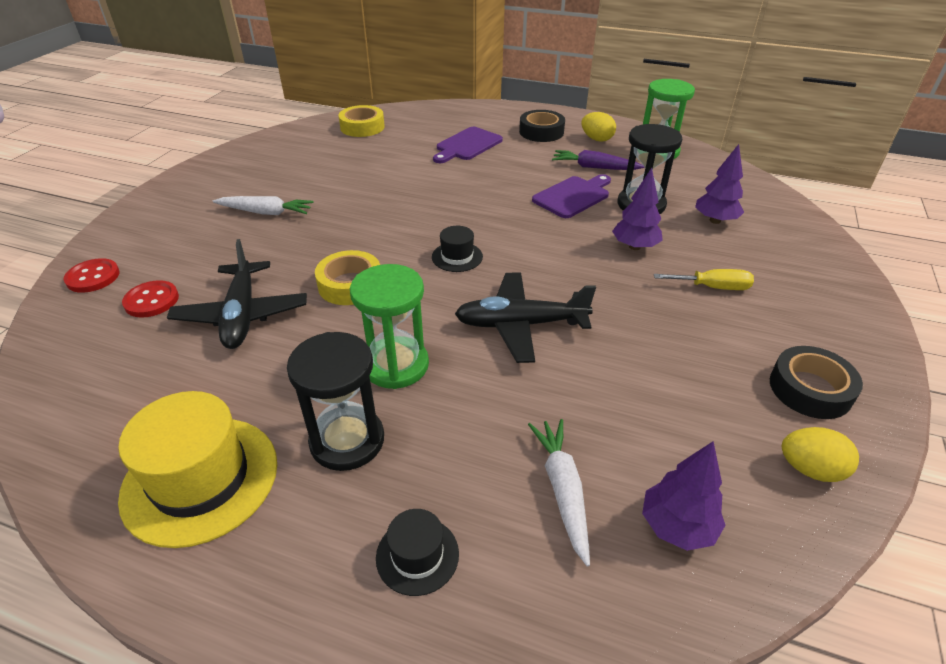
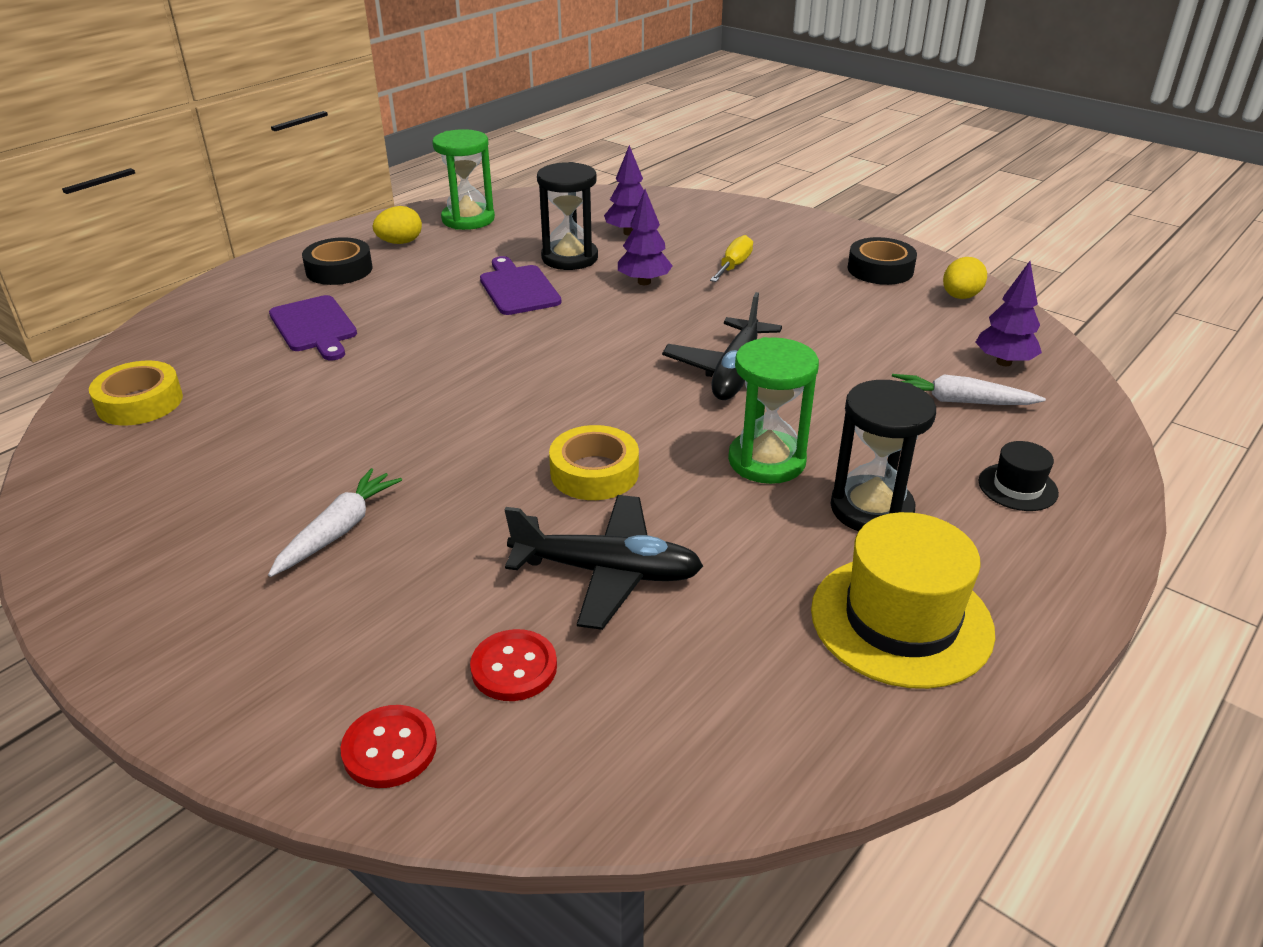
camera: 70 degrees left, 5 degrees down
(457, 257) = (587, 386): black hat -> none
(594, 167) = (466, 261): purple carrot -> none

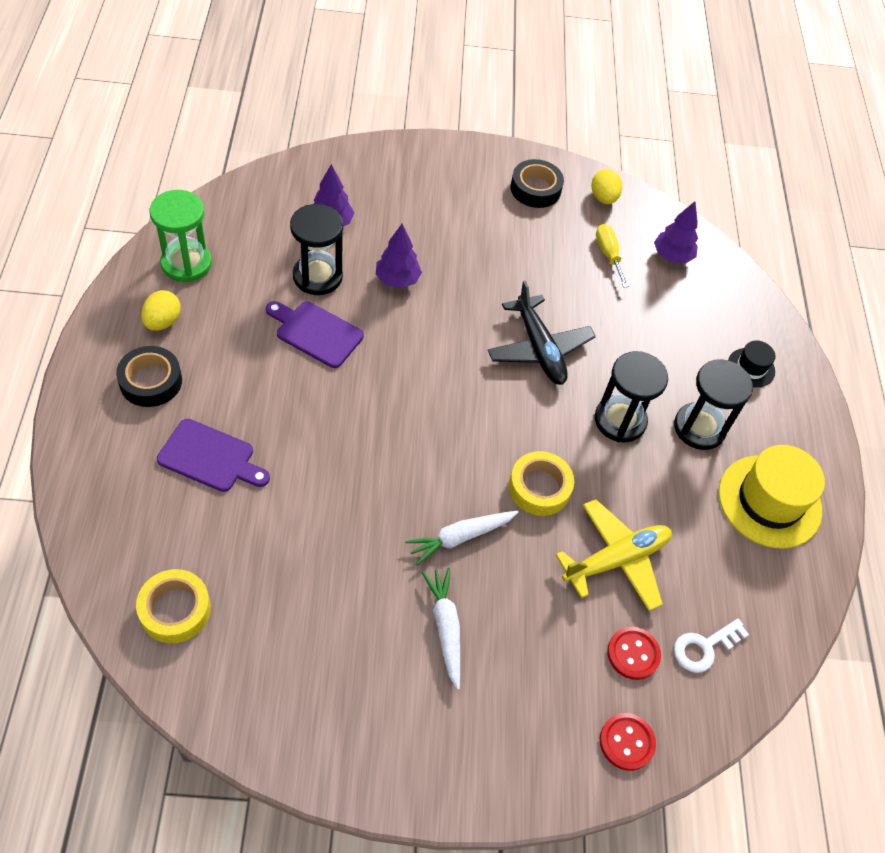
camera: 45 degrees left, 20 degrees up
(607, 572) = (616, 559): black plane -> yellow plane
(618, 716) = (704, 647): none -> white key
(733, 266) = (440, 230): yellow screwdriver -> yellow screwdriver (608, 255)
(766, 461) = (620, 420): green hourglass -> black hourglass
(960, 401) = (675, 307): white carrot -> white carrot (460, 537)

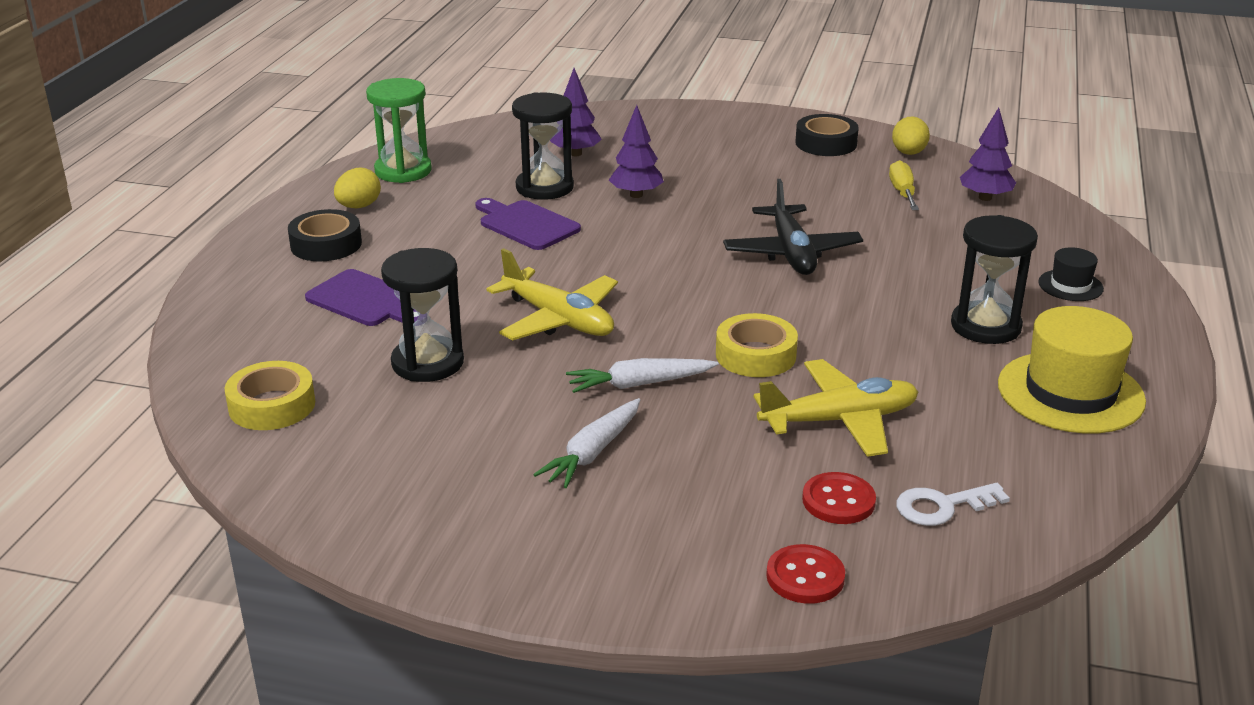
camera: 20 degrees right, 25 degrees down
(376, 462) = (558, 319): none -> yellow plane
(445, 628) = (592, 453): white carrot -> white carrot turned 150 degrees counterclockwise
(620, 420) = (879, 312): black hourglass -> black hourglass (427, 363)

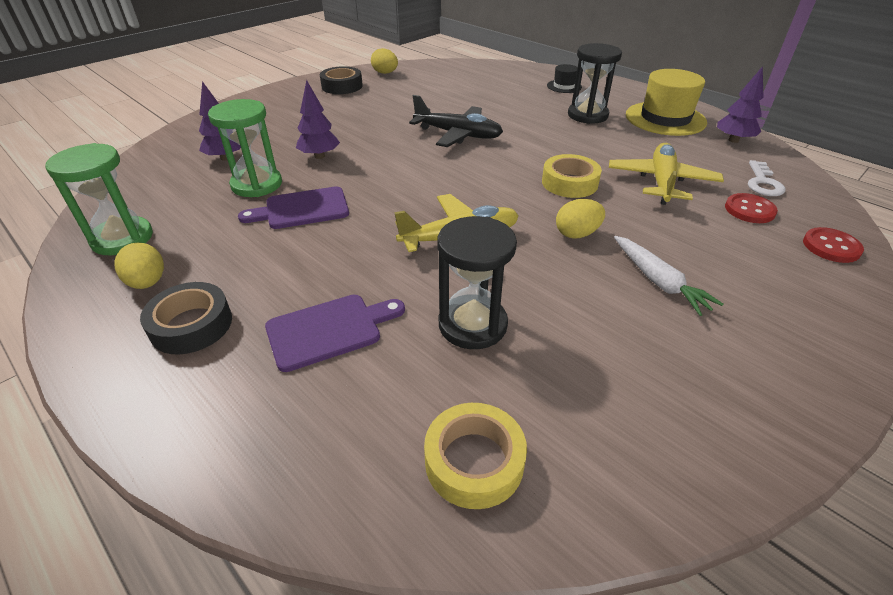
camera: 60 degrees left, 10 degrees up
(544, 187) = (257, 184): black hourglass -> green hourglass
(639, 384) = (577, 234): white carrot -> yellow egg
(902, 192) = (425, 88): yellow screwdriver -> none
(985, 198) = (457, 74): purple tree -> purple tree (733, 140)

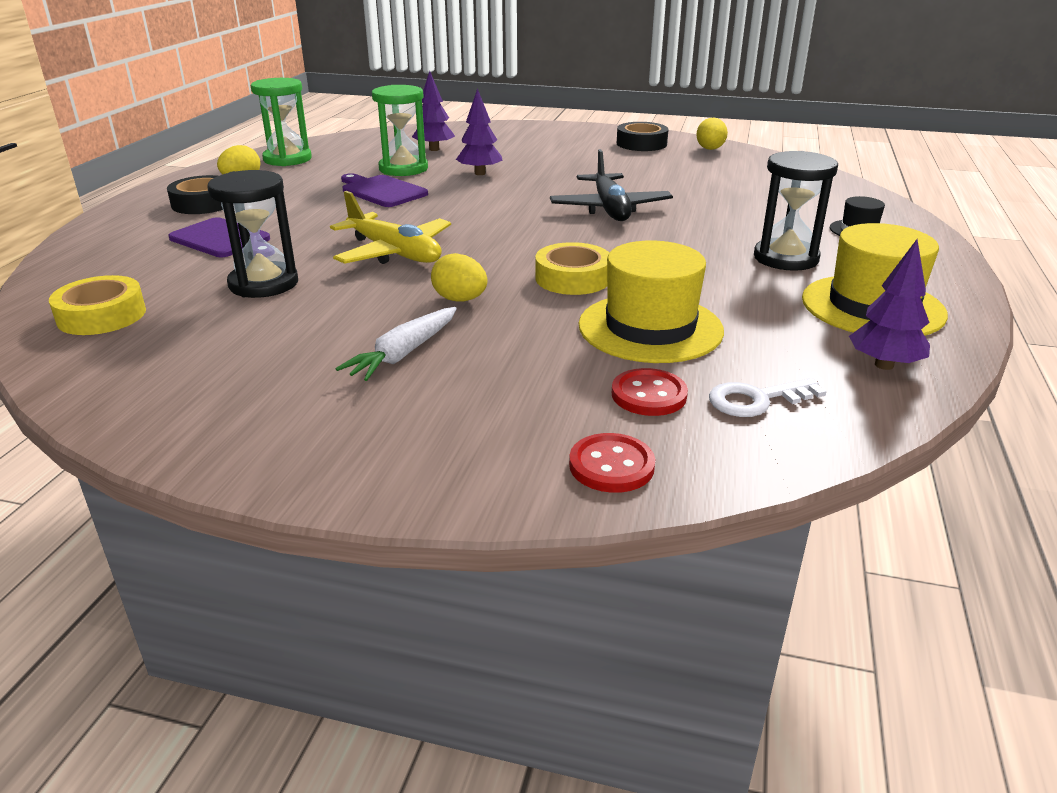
camera: 60 degrees right, 10 degrees down
(661, 182) = (650, 328): yellow plane -> yellow hat

